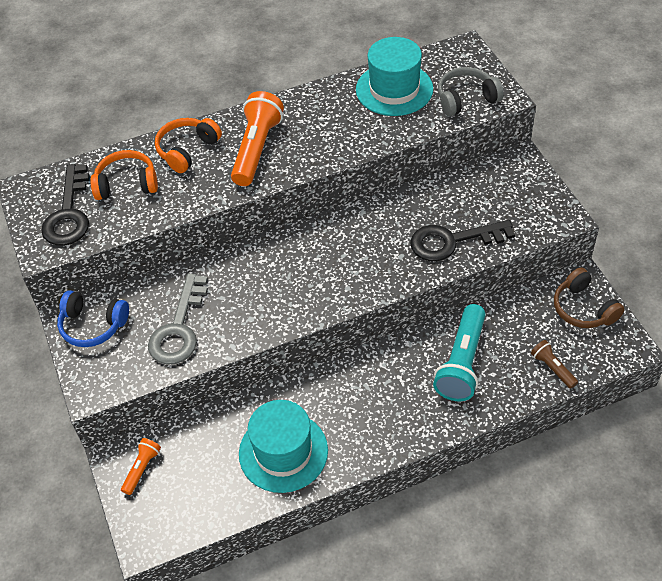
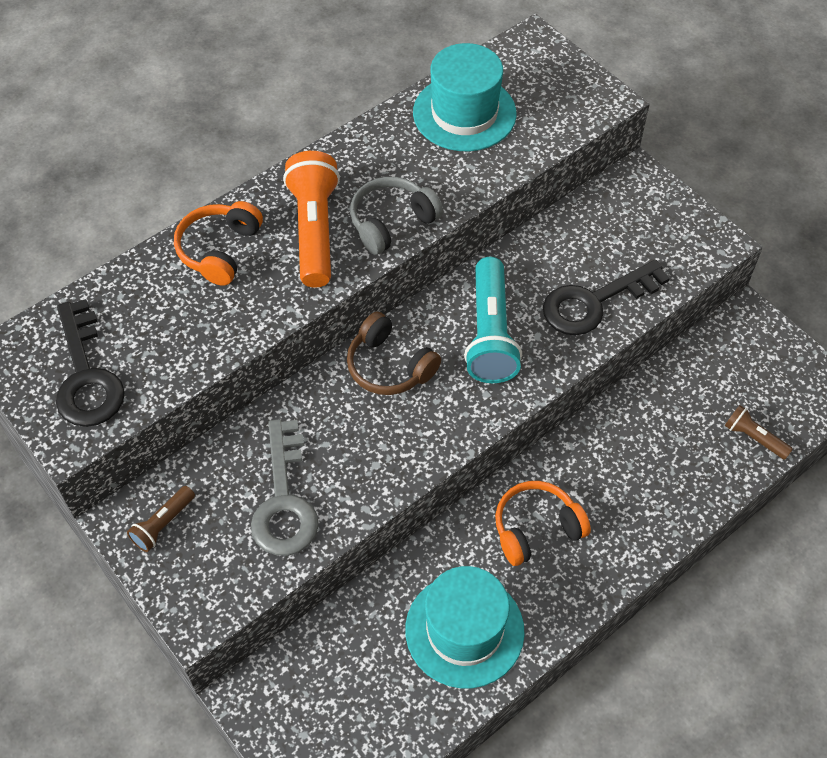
camera: 20 degrees left, 5 degrees up
(93, 325) = (163, 524): blue headphones -> brown flashlight
(127, 184) = (153, 315): orange headphones -> orange headphones (536, 528)
(142, 469) = (286, 702): orange flashlight -> none
(462, 362) = (644, 456): turquoise flashlight -> turquoise flashlight (490, 334)
(466, 99) = (561, 110): grey headphones -> grey headphones (391, 222)
(583, 308) = (762, 352): brown headphones -> brown headphones (389, 366)

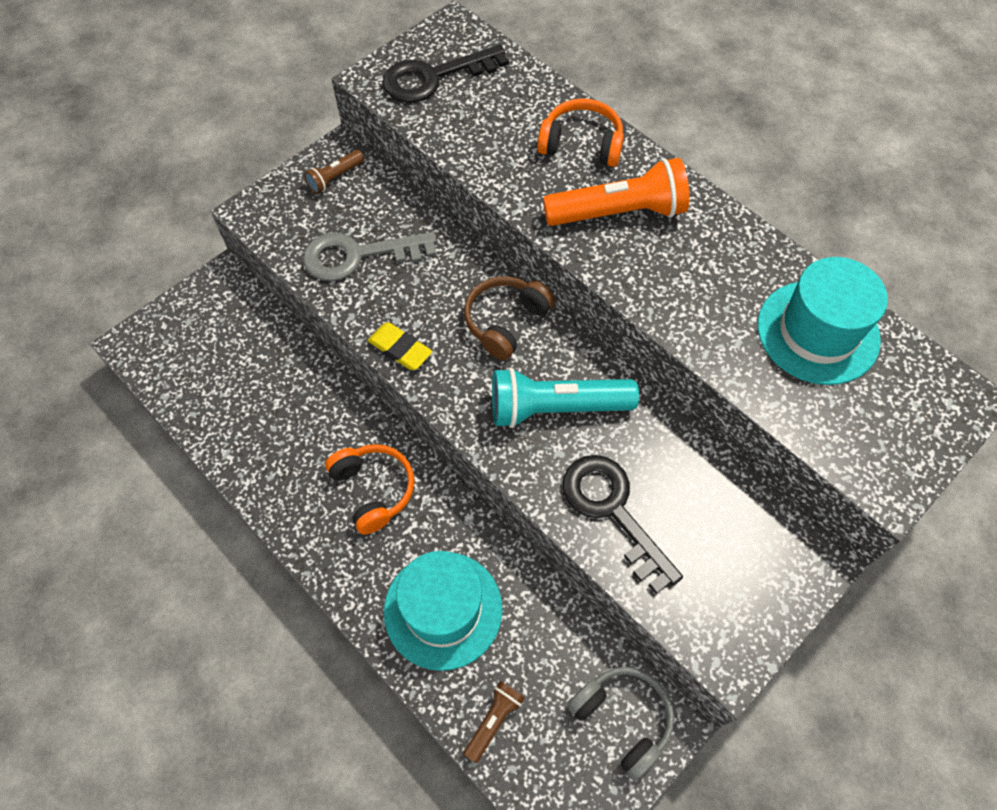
camera: 85 degrees right, 5 degrees up
(163, 524) = (335, 178): brown flashlight -> brown flashlight turned 75 degrees counterclockwise
(391, 222) = (642, 275): grey headphones -> grey headphones (623, 719)
(412, 462) = (400, 349): none -> yellow eraser
(464, 630) = (271, 433): turquoise hat -> turquoise hat (443, 609)

